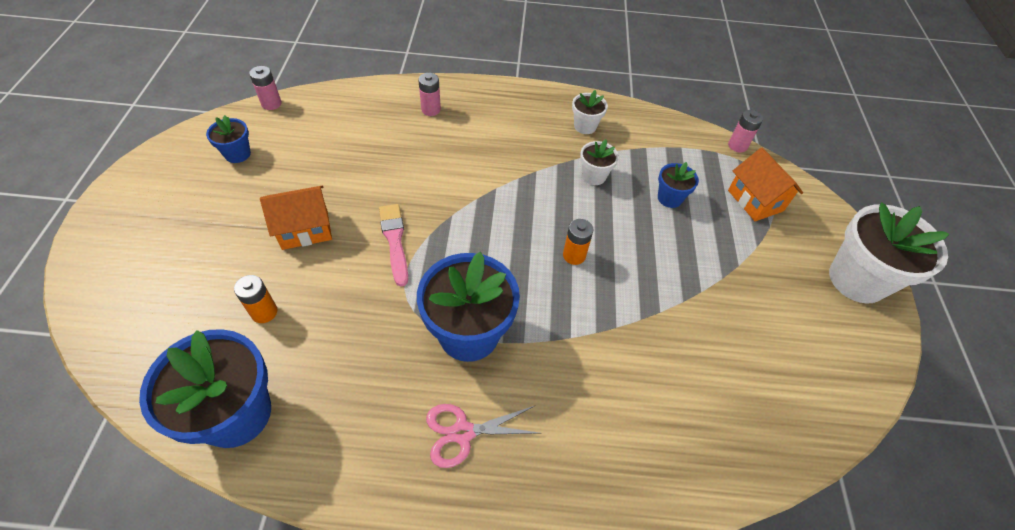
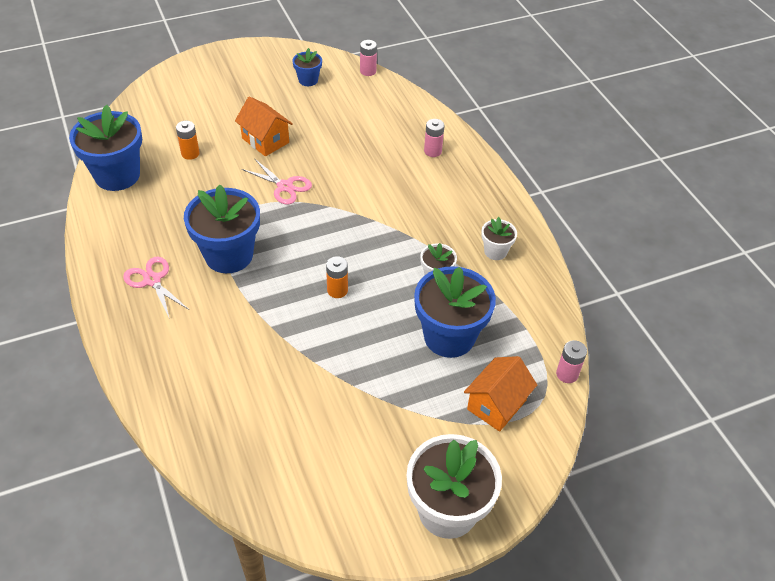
camera: 65 degrees right, 5 degrees down
(394, 241) = (285, 186): pink brush -> pink scissors
(669, 198) = (449, 336): blue flower pot -> blue flower pot, size x2.03

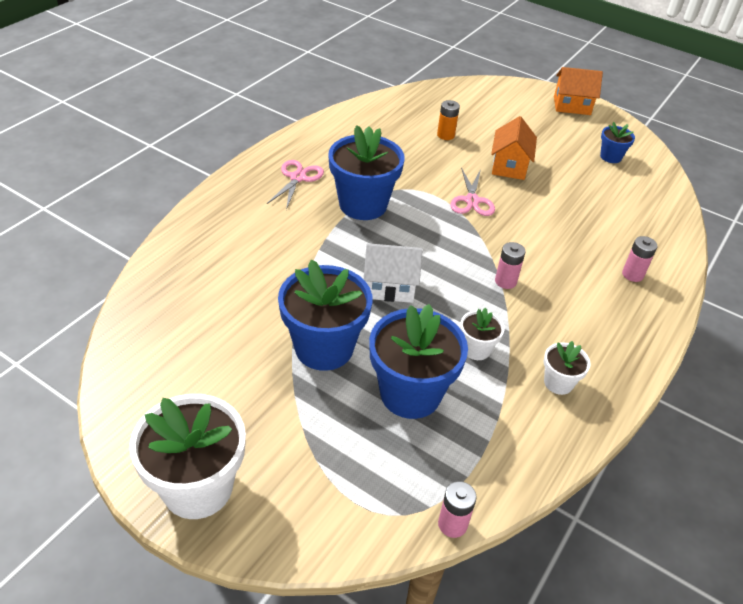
camera: 55 degrees right, 5 degrees down
(117, 175) = (381, 113): blue flower pot -> blue flower pot (324, 348)
(337, 290) = (390, 287): orange battery -> white house
(368, 71) = (674, 186): pink battery -> pink battery (505, 281)
(496, 405) = (357, 473): orange house -> orange house (572, 106)

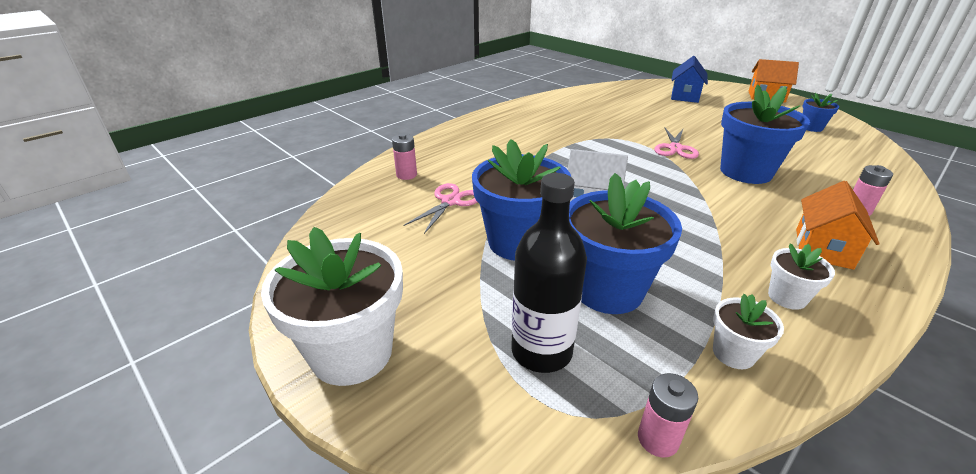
camera: 15 degrees right, 10 degrees down
(298, 178) = (516, 127): pink scissors -> pink scissors (450, 202)
(359, 463) = (541, 351): none -> black bottle
(363, 205) = (571, 145): blue flower pot -> blue flower pot (745, 172)
(445, 135) = (650, 109): orange battery -> none
(476, 349) = (684, 258): white flower pot -> white flower pot (733, 353)
(484, 109) = (685, 96): none -> blue house
(505, 281) = (713, 206): pink battery -> pink battery (406, 175)
(509, 166) = (711, 129): orange house -> orange house (823, 248)

